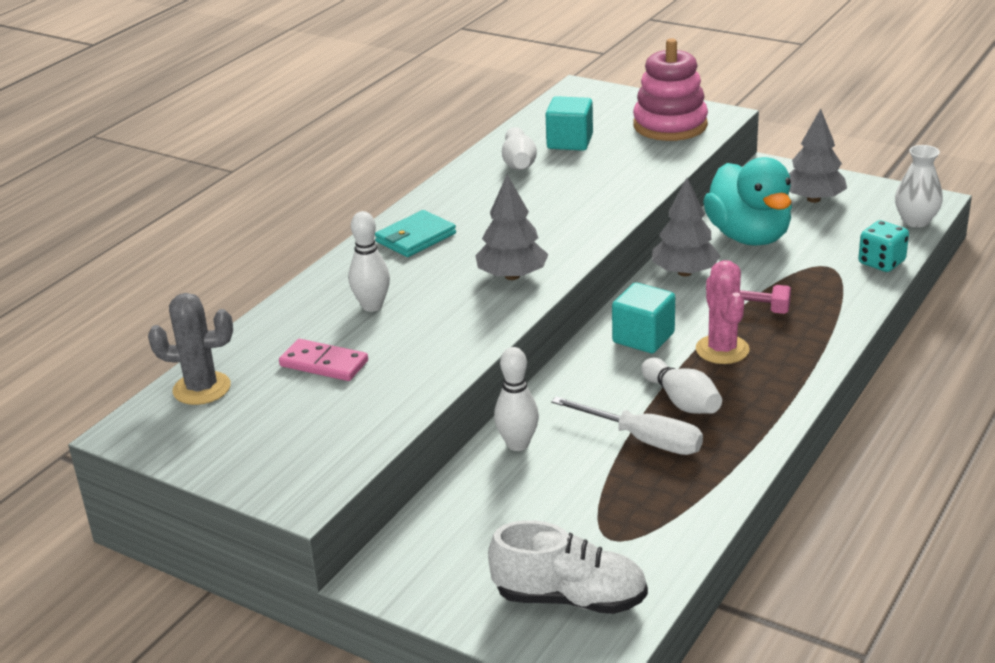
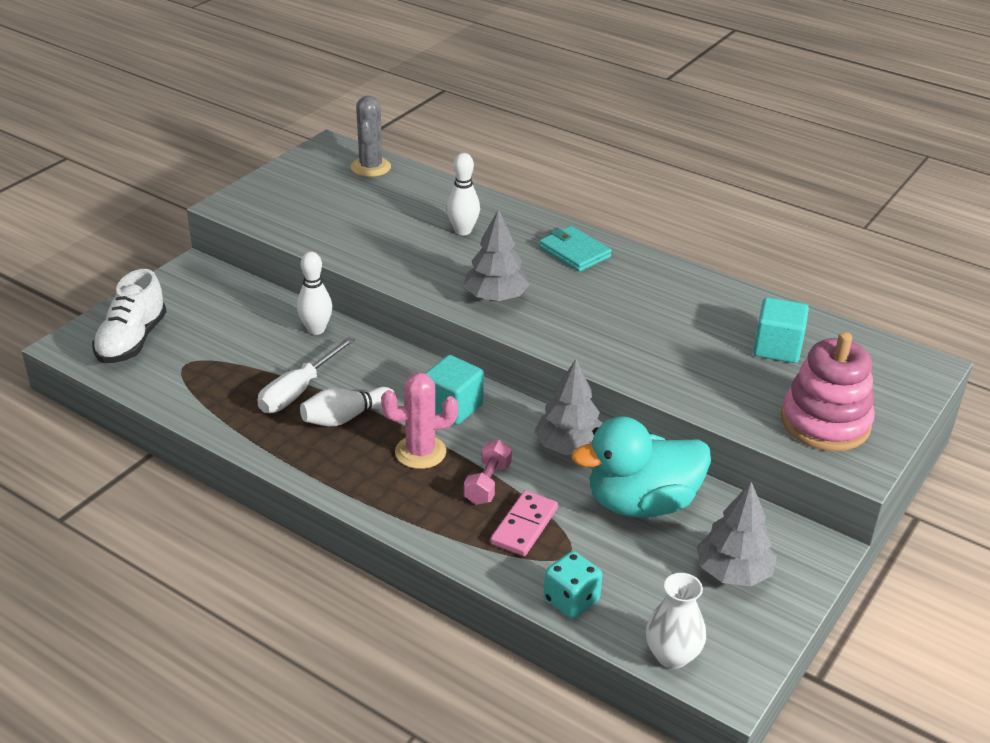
camera: 90 degrees right, 5 degrees up
(324, 364) = (385, 211): pink domino -> pink domino (524, 526)
(518, 162) = (727, 313): white bowling pin -> none

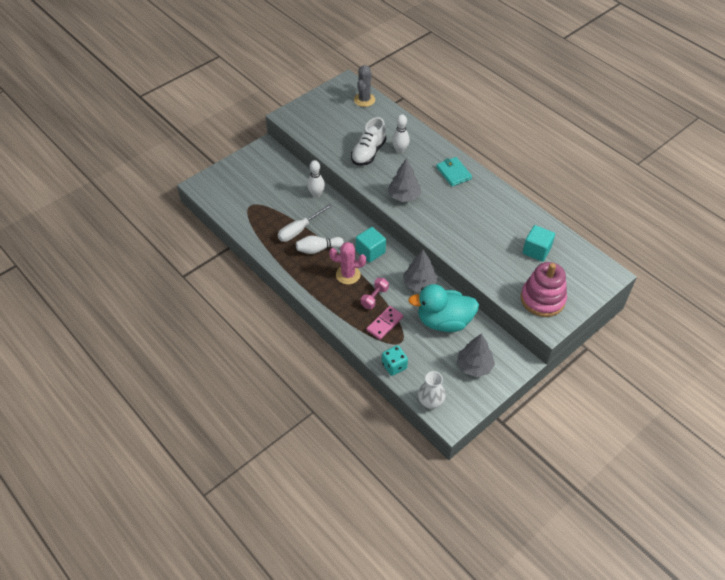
camera: 15 degrees right, 15 degrees up
(132, 341) = (228, 188): white shoe -> white shoe (368, 153)

